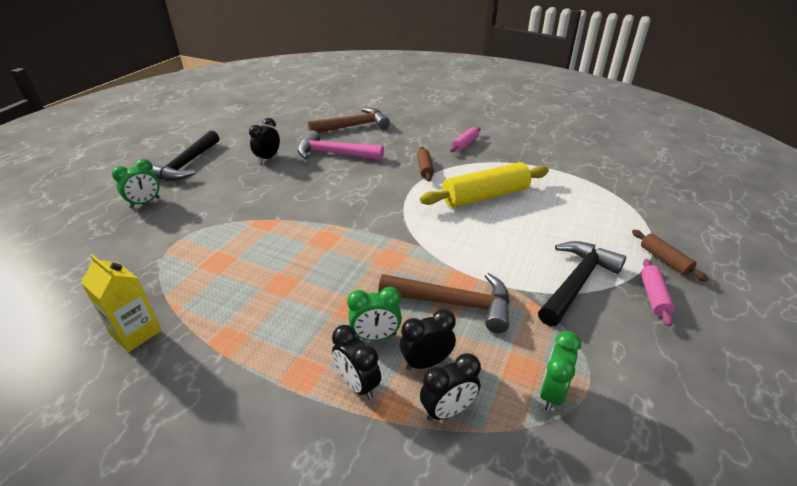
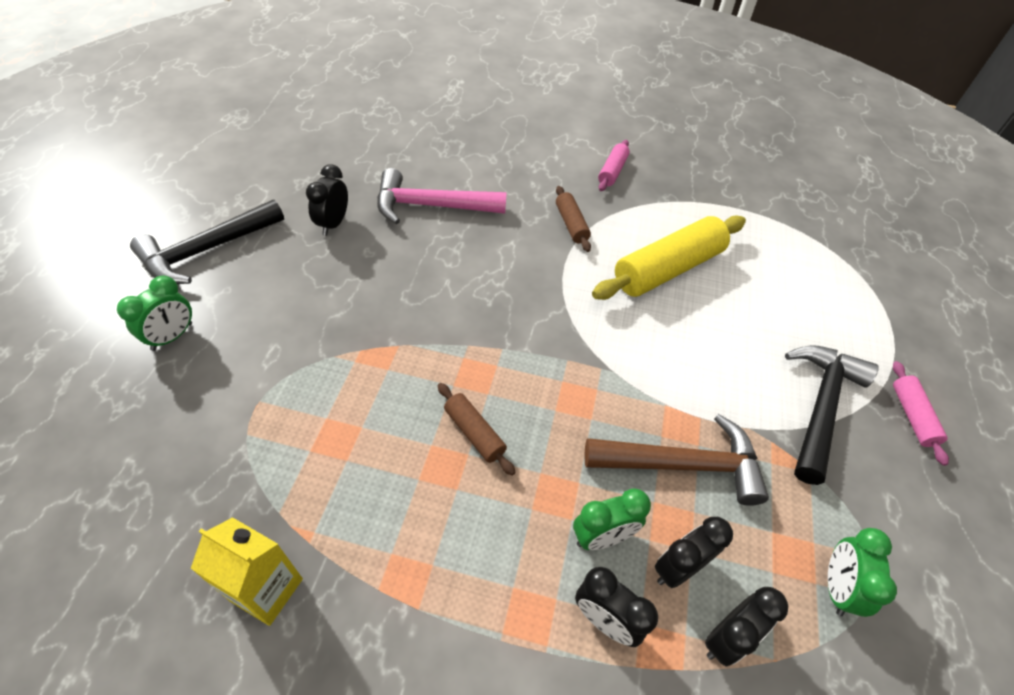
camera: 15 degrees left, 15 degrees up
(185, 165) = (206, 251): black hammer -> black hammer turned 45 degrees clockwise
(354, 126) = (441, 146): brown hammer -> none
(664, 260) = (911, 355): brown rolling pin -> brown rolling pin (474, 433)

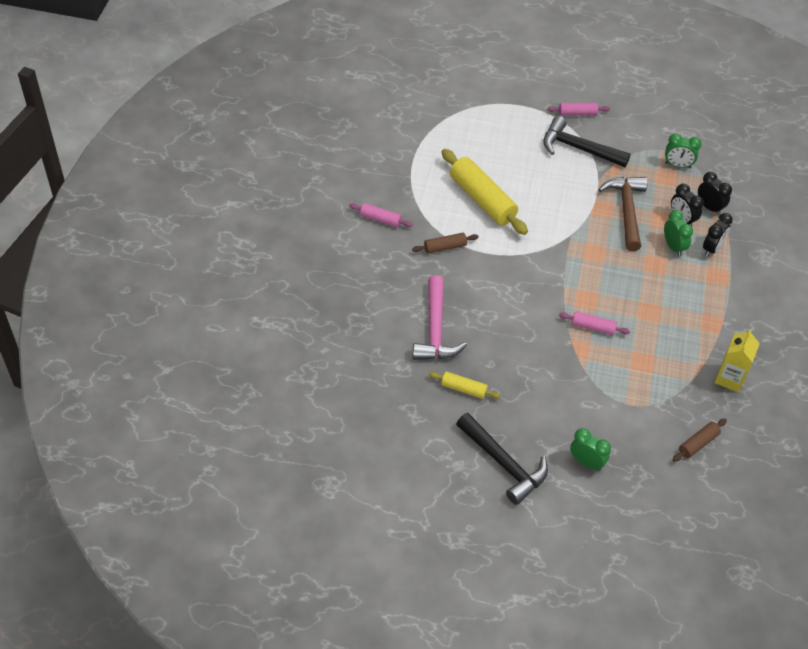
camera: 90 degrees left, 0 degrees up
(333, 224) = (464, 389): black clock -> yellow rolling pin
(417, 377) = (593, 327): none -> pink rolling pin
(474, 433) = (625, 298): brown rolling pin -> brown rolling pin (698, 443)

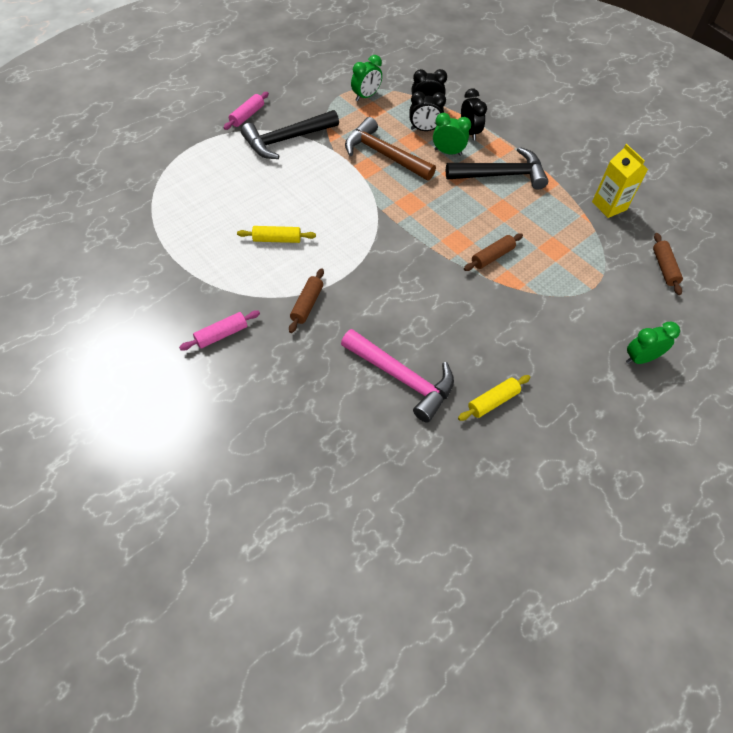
camera: 55 degrees left, 5 degrees up
(482, 199) = (277, 239): yellow rolling pin -> yellow rolling pin, size x0.50
(504, 464) = (605, 426): black hammer -> black hammer (501, 175)
(593, 327) = (492, 256): pink rolling pin -> brown rolling pin

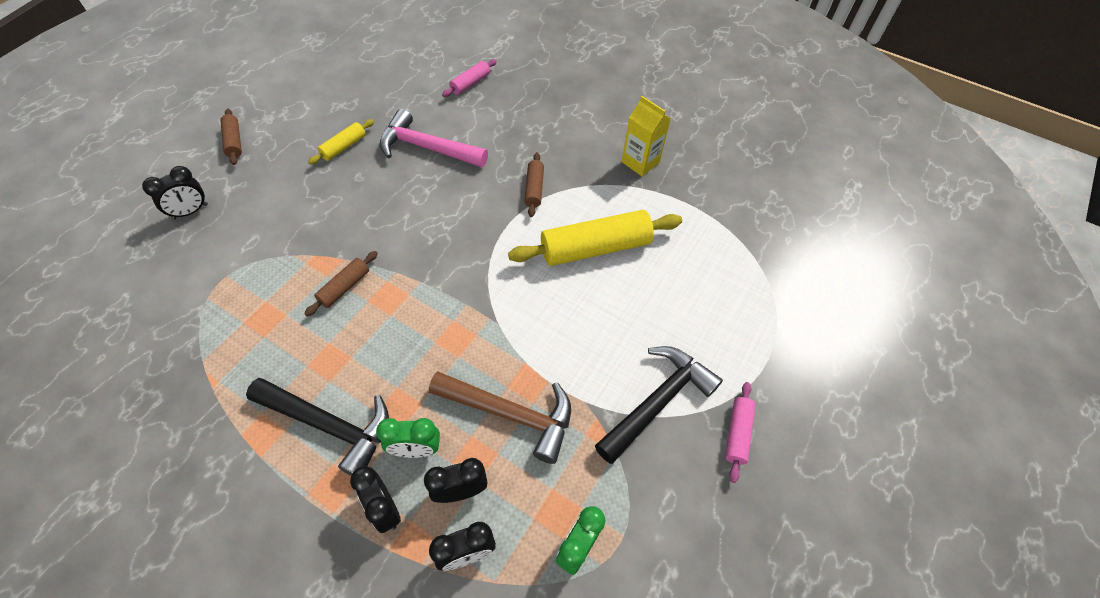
camera: 165 degrees right, 0 degrees up
(221, 334) = (598, 148): pink rolling pin -> pink rolling pin (470, 83)
(277, 239) = (595, 248): yellow rolling pin -> yellow rolling pin, size x2.00
(501, 175) = (330, 425): black hammer -> black hammer turned 135 degrees counterclockwise
(609, 206) = (170, 411): yellow carton -> yellow carton (640, 162)
(640, 358) = (190, 212): green clock -> black clock
(664, 268) = (122, 326): brown rolling pin -> brown rolling pin (234, 141)

